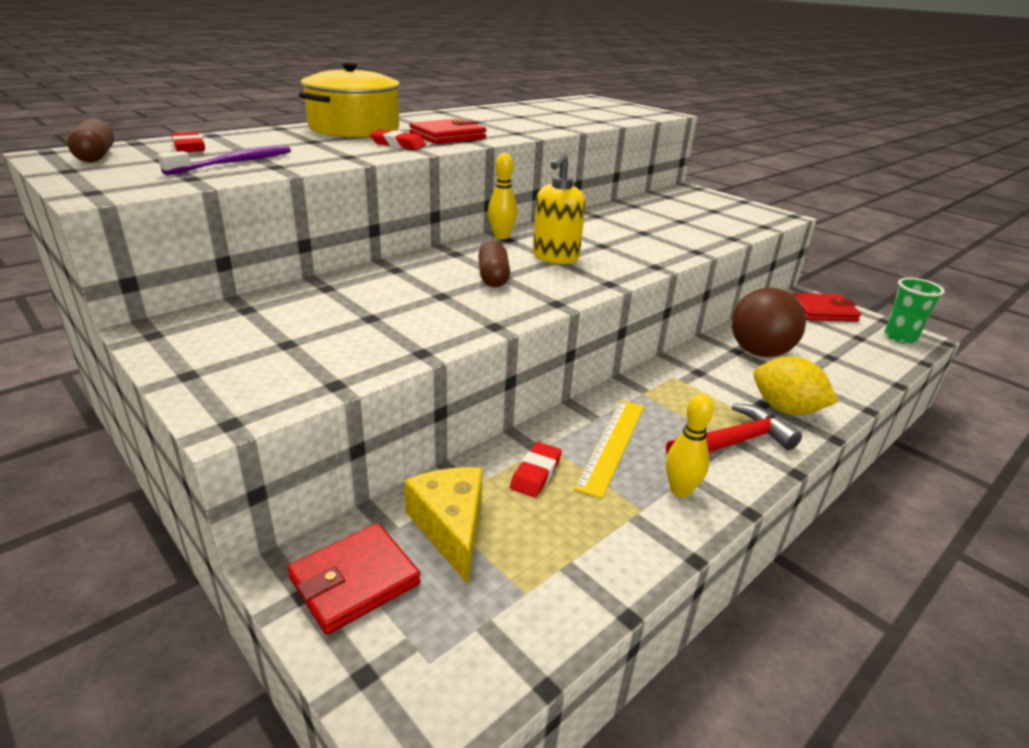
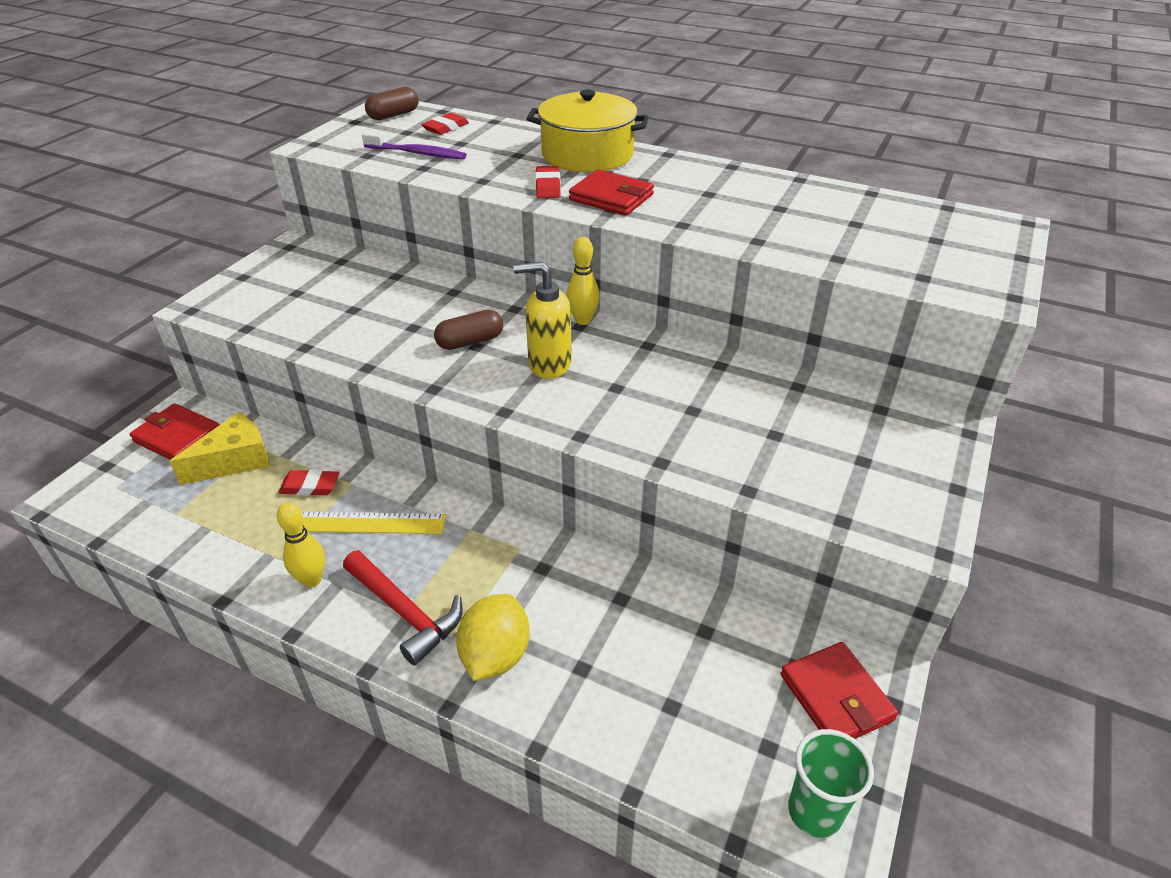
camera: 70 degrees right, 10 degrees up
(759, 352) = (630, 622): brown ball -> none

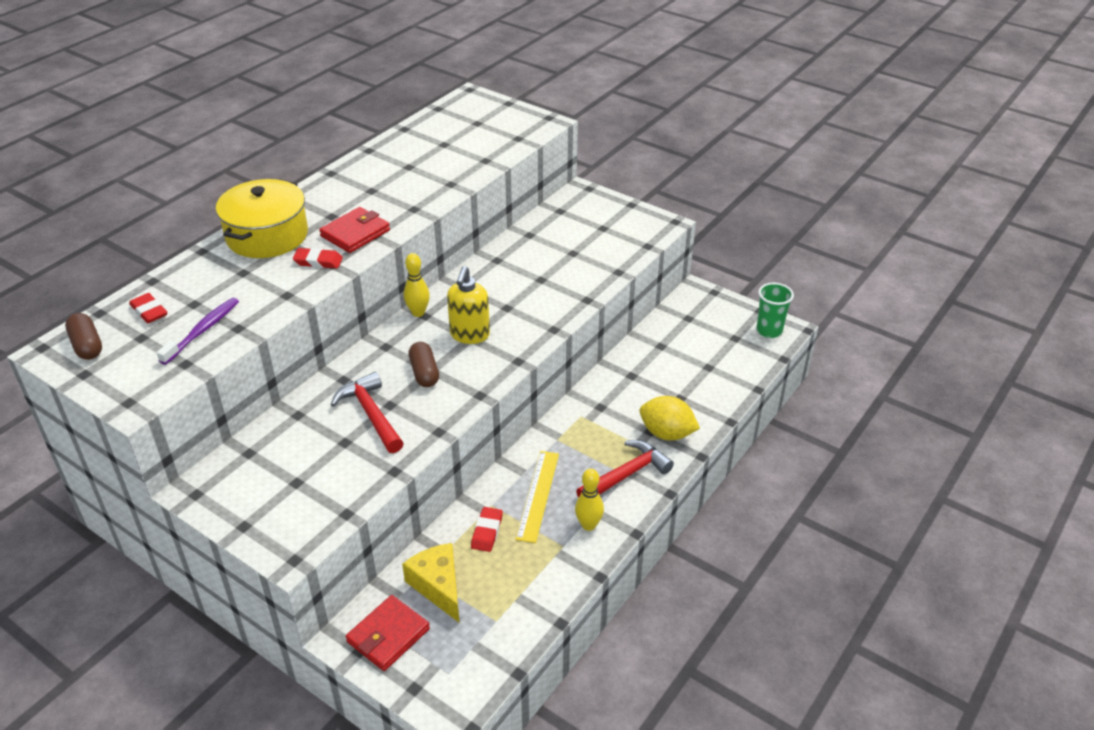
camera: 80 degrees left, 0 degrees up
(397, 317) = (371, 414): none -> red hammer
(836, 697) = (708, 309): red wallet -> none

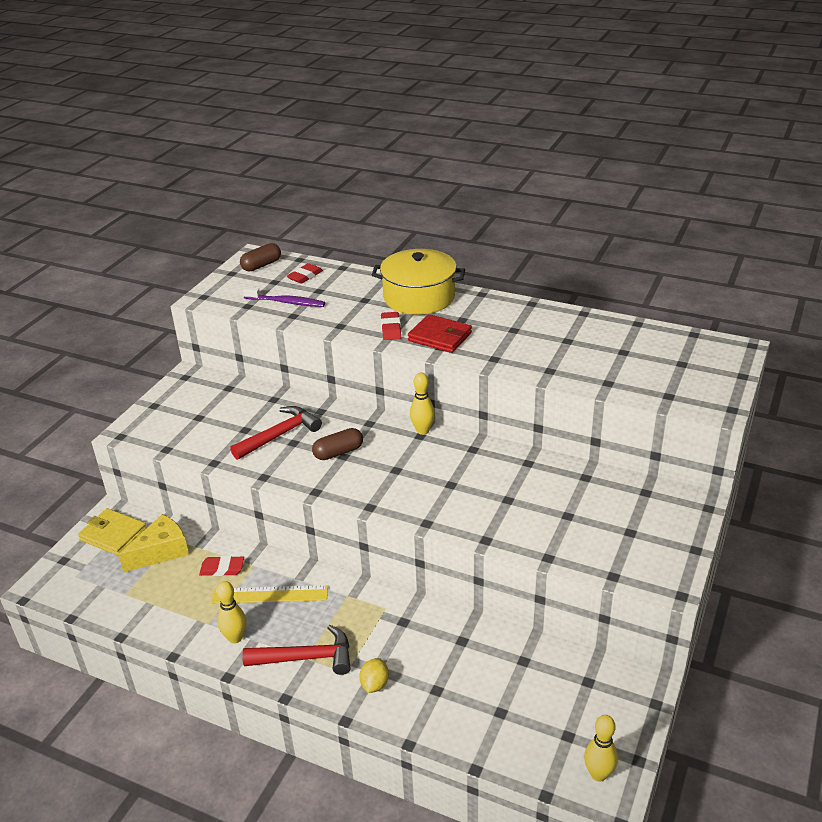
camera: 80 degrees right, 5 degrees down
(388, 635) = (113, 534): red wallet -> yellow wallet
(469, 335) = (399, 468): yellow soap dispenser -> none
(627, 474) = (307, 658): red hammer -> red hammer turned 45 degrees counterclockwise
(667, 433) = (374, 684): yellow lemon -> yellow lemon, size x0.59
(769, 331) = (598, 774): green cup -> yellow bowling pin

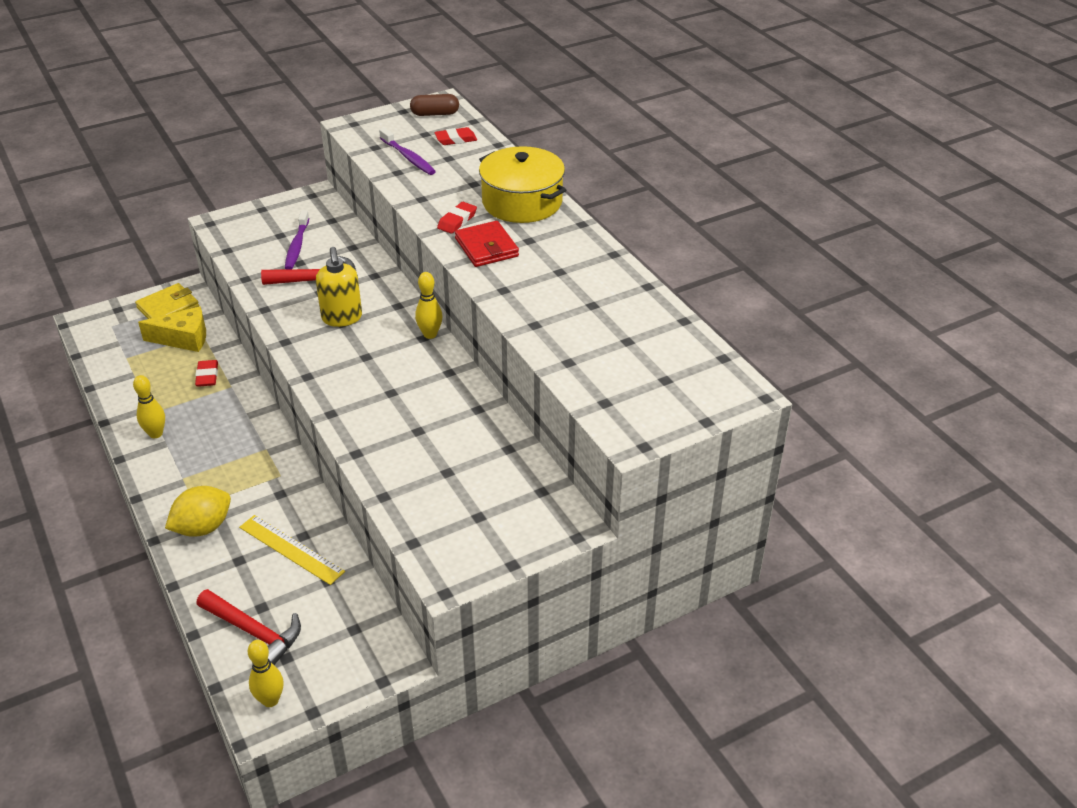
camera: 35 degrees right, 5 degrees up
(113, 534) = (168, 307): yellow wallet -> yellow wallet turned 75 degrees clockwise
(222, 569) = (207, 376): red eraser -> red eraser turned 45 degrees clockwise
(225, 418) = (297, 245): none -> purple toothbrush
(270, 594) = (215, 415): yellow ruler -> yellow ruler (291, 549)
(307, 658) = (183, 478): red hammer -> red hammer (254, 632)
(338, 452) = (342, 318): brown capsule -> yellow soap dispenser
(374, 684) = (203, 527): yellow lemon -> yellow lemon, size x1.71

